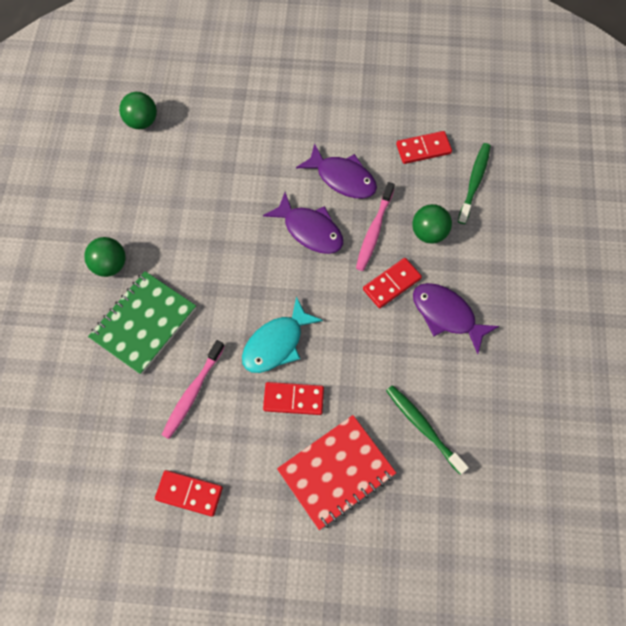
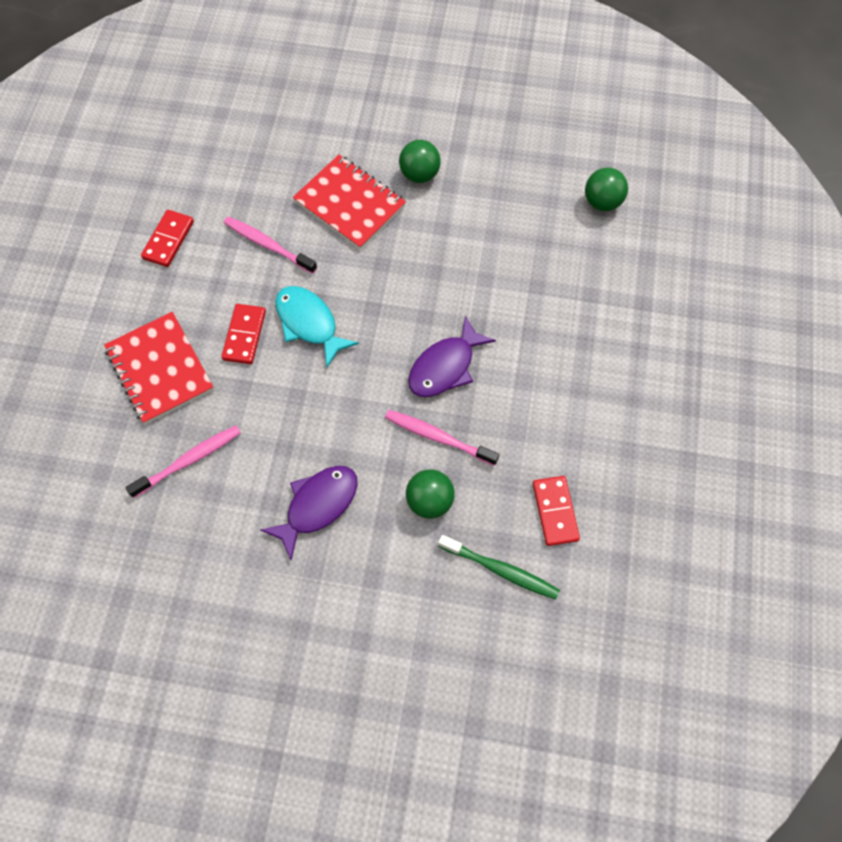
camera: 95 degrees right, 0 degrees up
(144, 323) = (350, 204): green notebook -> red notebook
(342, 178) = (515, 409): purple fish -> none
(392, 284) = (365, 449): red domino -> none
(423, 427) = (189, 460): green toothbrush -> pink toothbrush

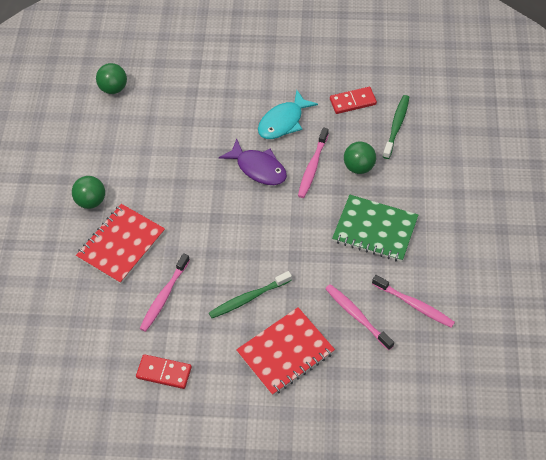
camera: 95 degrees left, 10 degrees down
(188, 537) = (414, 305): none -> pink toothbrush
(244, 335) = (248, 298): red domino -> green toothbrush
(309, 323) = (233, 256): turquoise fish -> turquoise fish (283, 122)
(317, 505) = (375, 230): purple fish -> green notebook

